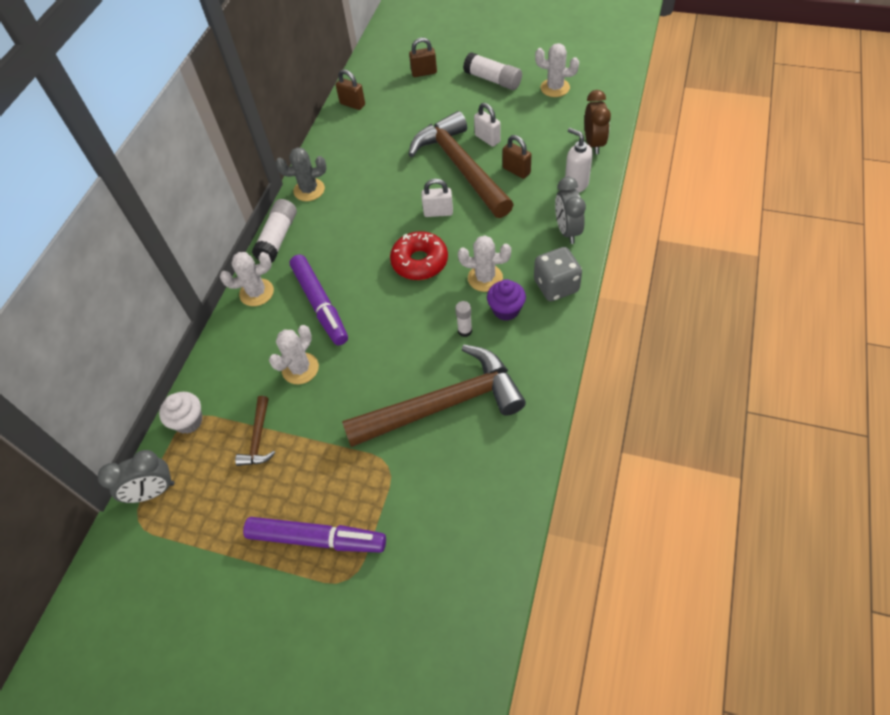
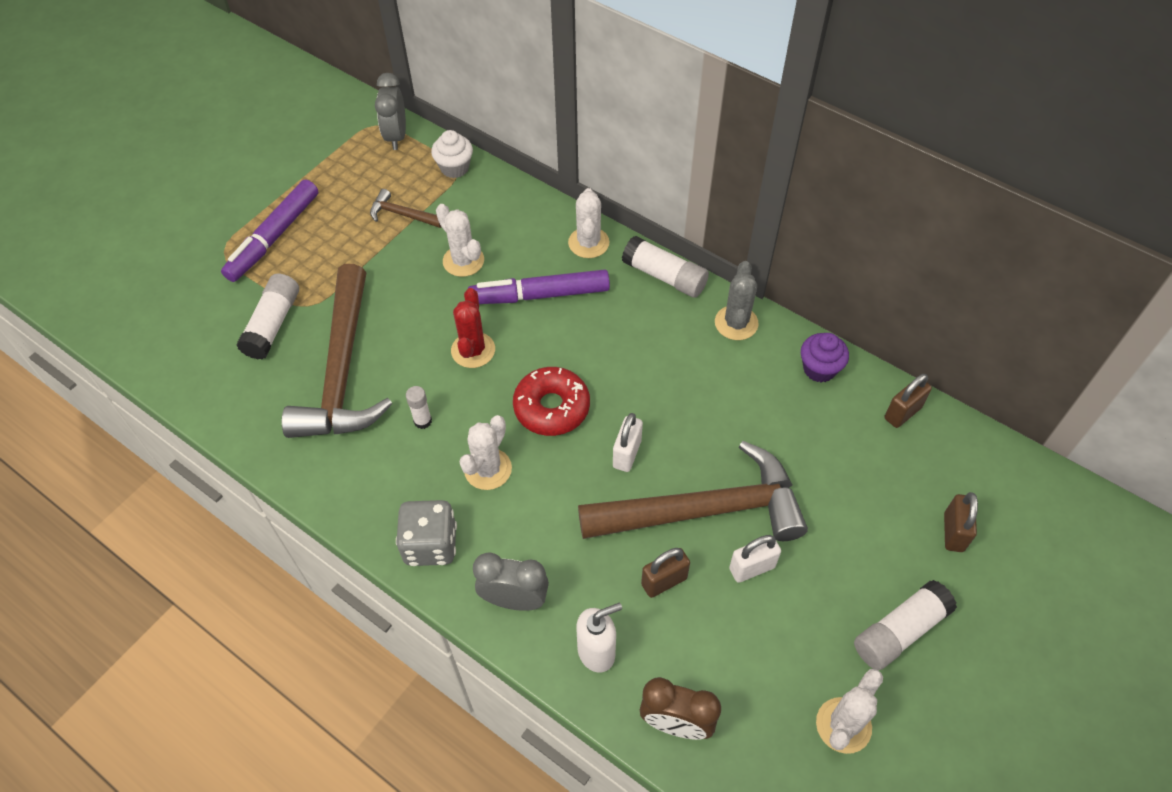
camera: 105 degrees right, 0 degrees up
(388, 326) = (473, 350): none -> red cactus
(418, 483) = (273, 324): none -> white glue stick
(506, 310) = (427, 474): purple cupcake -> purple cupcake (819, 369)

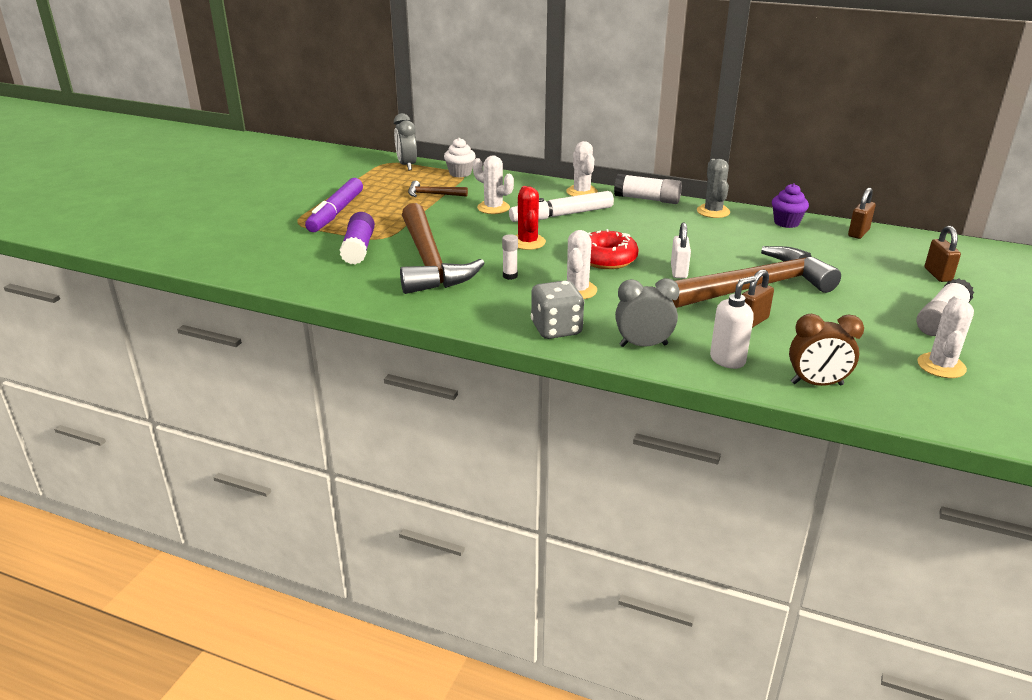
camera: 15 degrees left, 25 degrees down
(273, 324) = (358, 248): white glue stick -> purple glue stick
(540, 295) = (562, 215): purple marker -> white marker
(752, 568) = (812, 307): white padlock -> none

